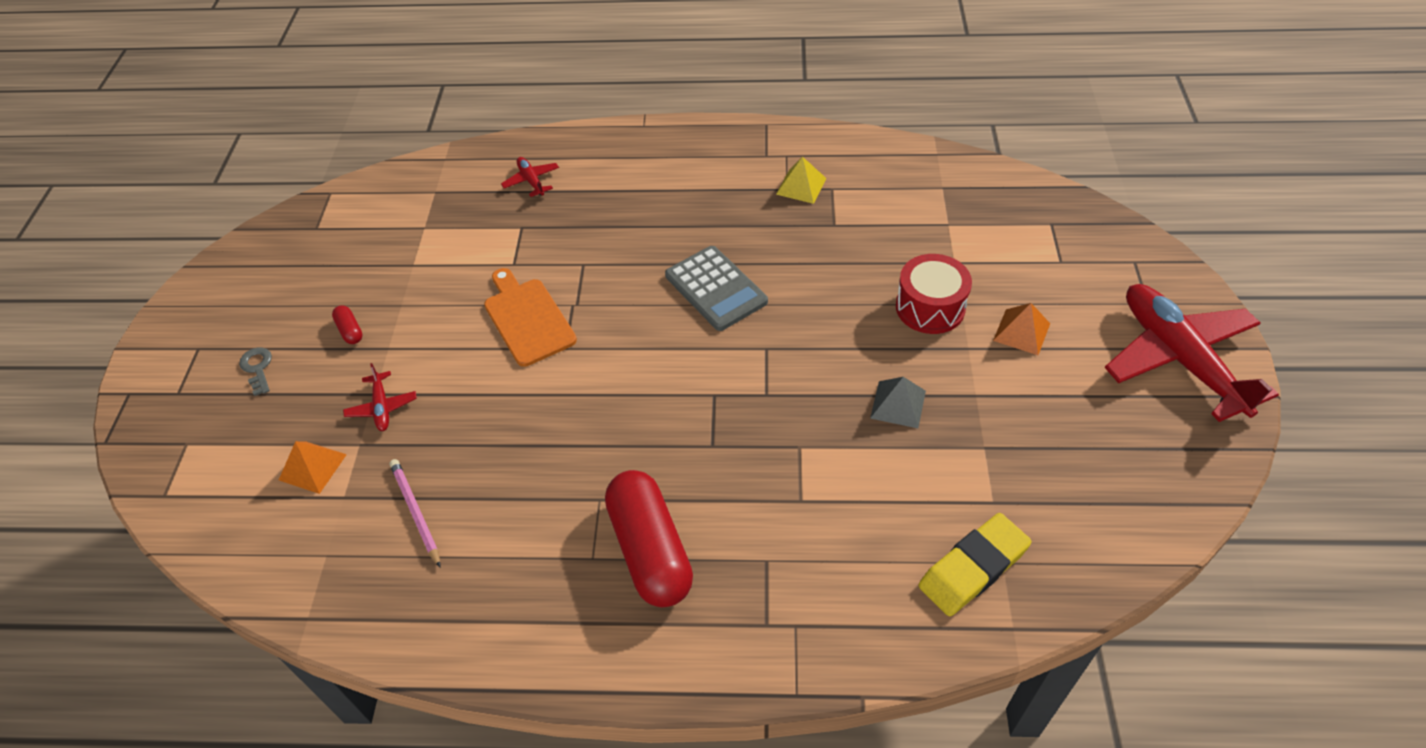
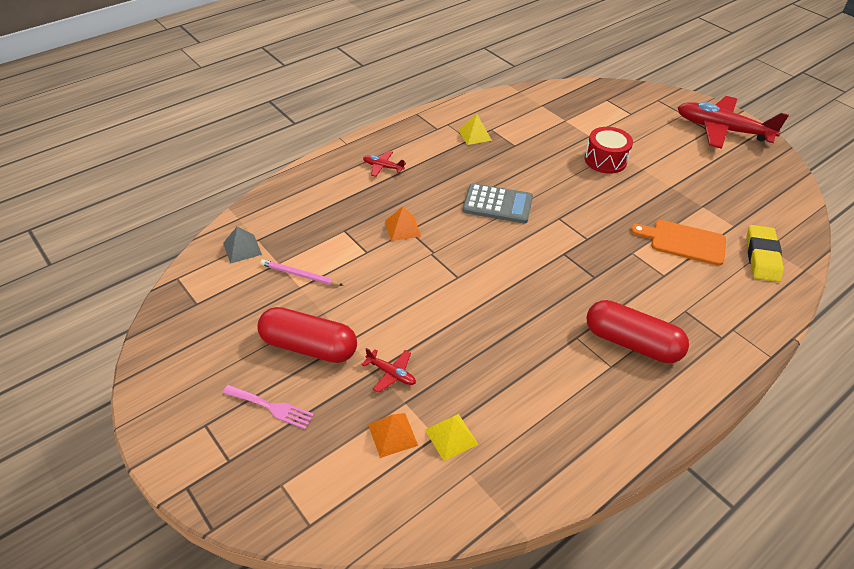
camera: 45 degrees left, 5 degrees down
(257, 368) = (271, 407): grey key -> pink fork
(350, 330) = (309, 346): red capsule -> red capsule, size x2.49
(354, 508) = (451, 436): none -> yellow pyramid
(415, 512) = (490, 413): pink pencil -> pink pencil (300, 275)
(528, 319) = (415, 275): orange cutting board -> orange cutting board (683, 242)
(531, 181) = (316, 203): red plane -> red plane (383, 167)
(898, 404) = (647, 209): grey pyramid -> grey pyramid (242, 248)
(1021, 332) = (654, 150): orange pyramid -> orange pyramid (402, 228)

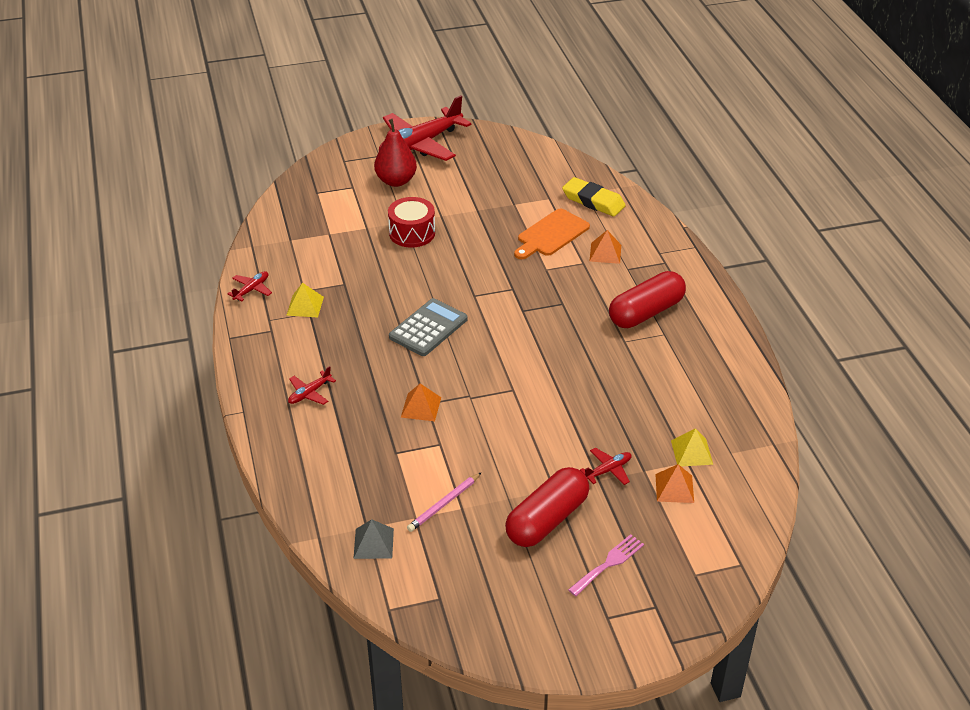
camera: 65 degrees left, 5 degrees down
(473, 106) = (252, 289): none -> red plane
(661, 132) = (396, 181): none -> red pear
(693, 287) = (605, 253): none -> orange pyramid

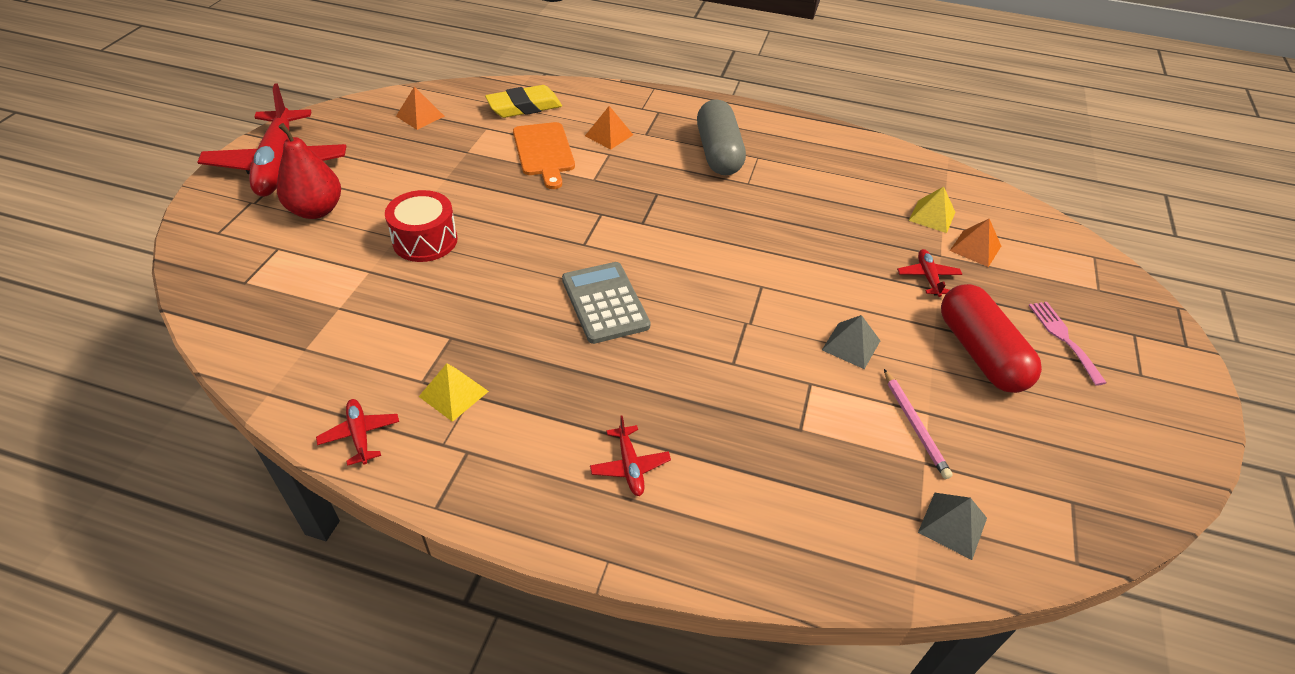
camera: 60 degrees left, 5 degrees up
(421, 407) = (736, 370): orange pyramid -> orange pyramid (420, 116)
(493, 451) = (851, 345): none -> grey pyramid
(646, 312) = (718, 153): red capsule -> grey capsule

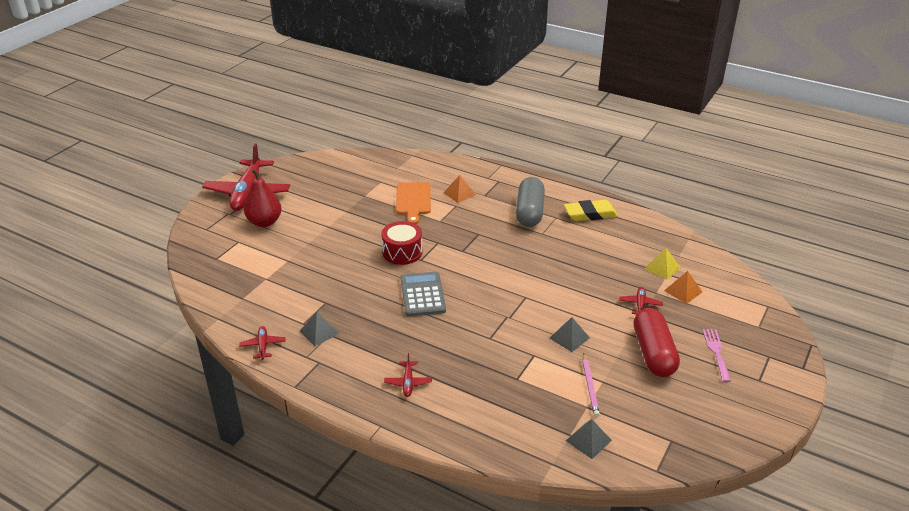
camera: 15 degrees right, 10 degrees down
(420, 116) = (340, 170): orange pyramid -> none
(425, 240) = (324, 246): red drum -> red drum (402, 252)
(453, 394) = (319, 332): yellow pyramid -> grey pyramid
(524, 107) = (409, 170): yellow eraser -> yellow eraser (590, 214)

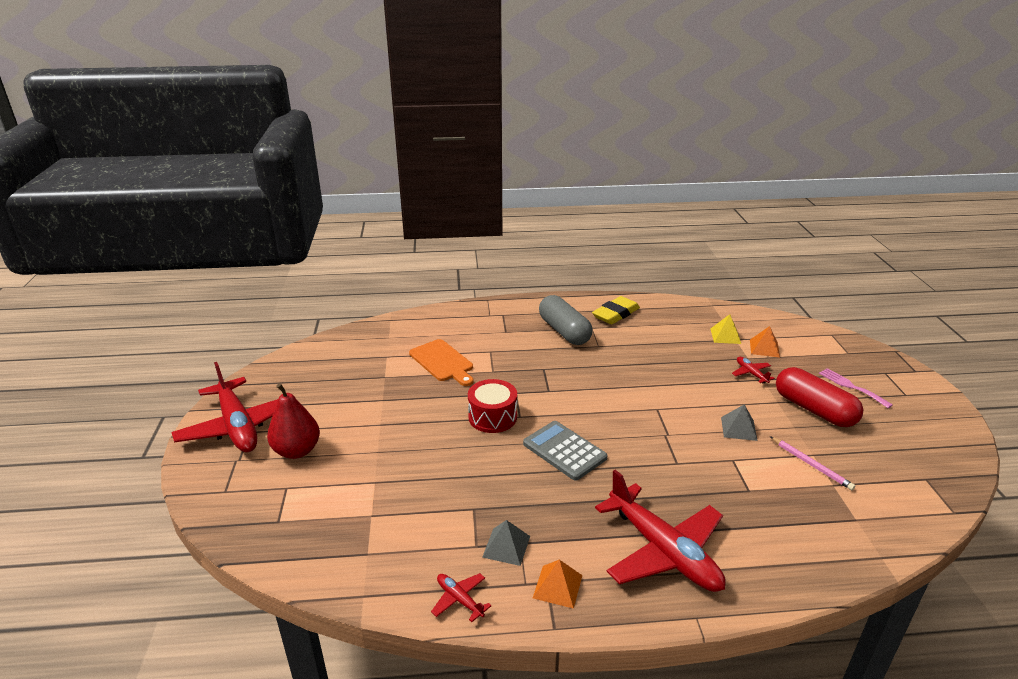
camera: 35 degrees left, 5 degrees down
(408, 383) = (663, 551): red plane -> red plane, size x2.39
(459, 193) = (480, 339): orange pyramid -> orange pyramid (557, 586)
(588, 440) = (876, 516): grey pyramid -> none

